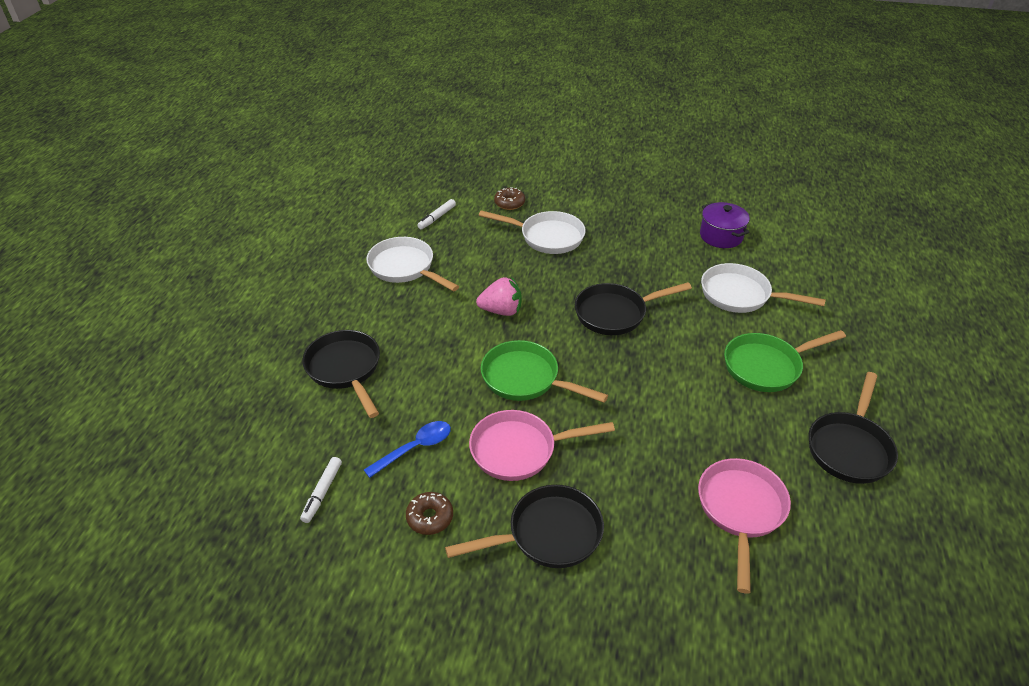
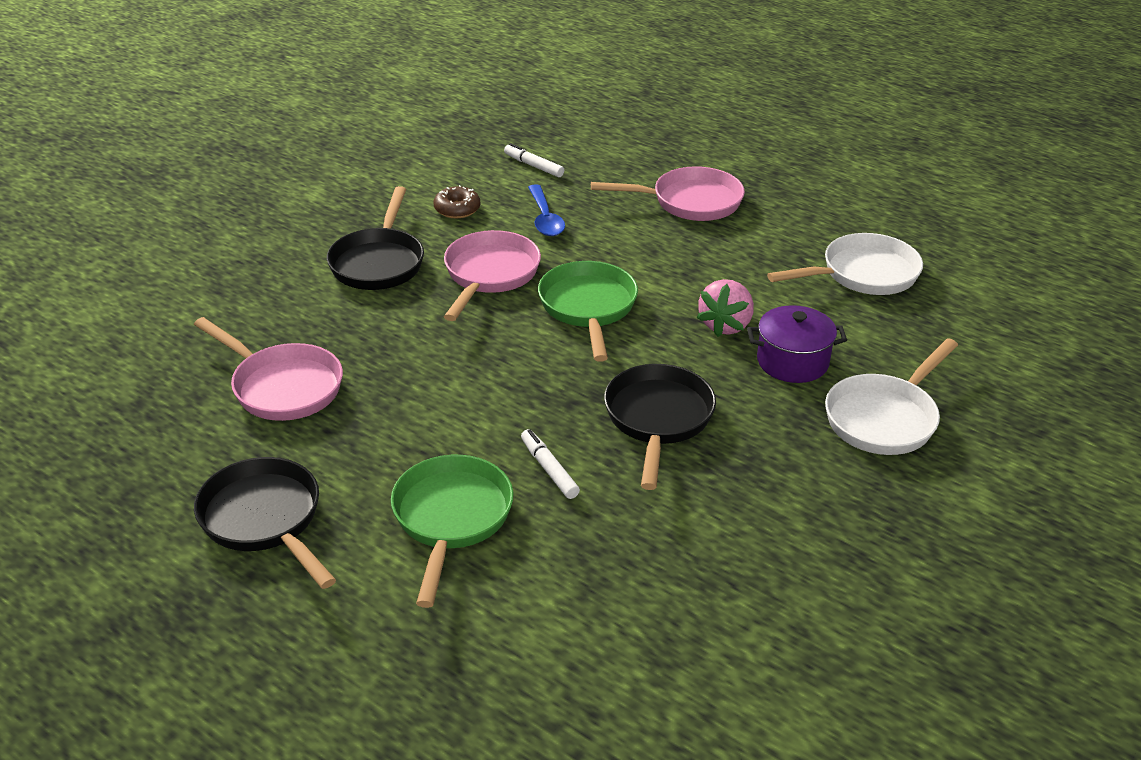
camera: 115 degrees right, 5 degrees down
(345, 369) = (689, 202): black pan -> pink pan
(437, 218) = (984, 327): white marker -> white marker (549, 469)
(509, 203) = (1005, 409): brown donut -> none
(525, 379) = (588, 308): green pan -> green pan turned 60 degrees counterclockwise
(721, 236) = (793, 636): purple pot -> purple pot (792, 362)
(740, 295) = (615, 573): white pan -> none

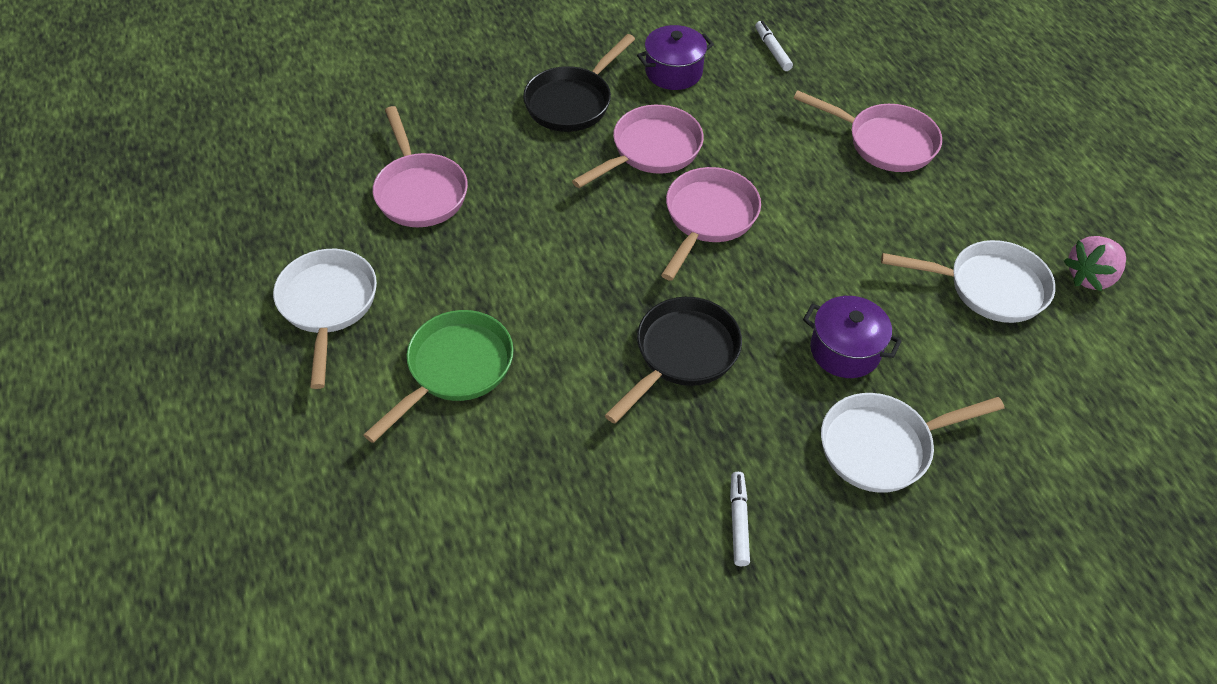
camera: 30 degrees right, 15 degrees up
(265, 520) = (328, 305): black pan -> white pan
(457, 209) = (673, 72): brown donut -> purple pot
(545, 218) = (741, 110): blue spoon -> none
(549, 469) = (560, 360): white marker -> white marker (738, 522)
(588, 308) = (708, 218): green pan -> pink pan
(725, 325) = (814, 286): pink strawberry -> pink strawberry (1090, 277)

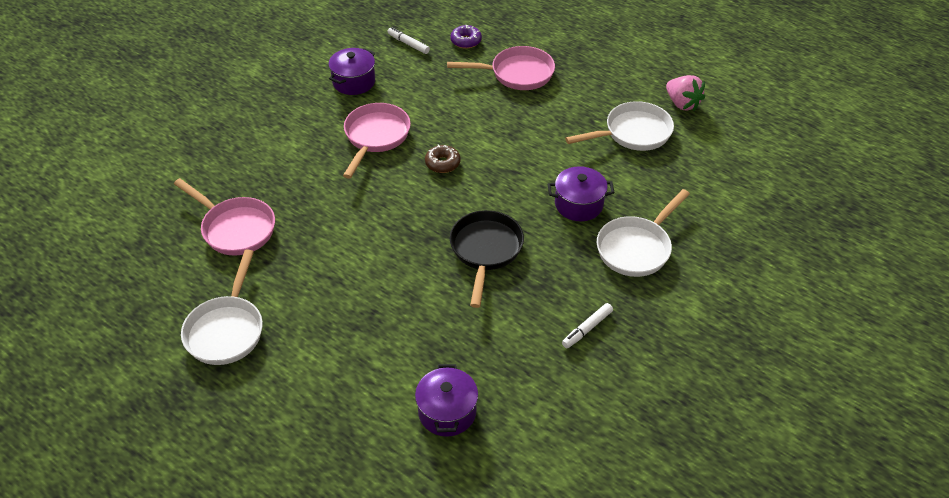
camera: 30 degrees left, 5 degrees down
(328, 305) = (226, 329): white pan -> white pan turned 135 degrees counterclockwise
(455, 369) = (347, 327): green pan -> none
(492, 535) = (447, 412): none -> purple pot
(572, 102) = (299, 127): black pan -> none
(708, 218) = (442, 163): pink pan -> brown donut
(738, 522) = (587, 329): white marker -> white marker turned 105 degrees counterclockwise
(847, 74) = (466, 41): none -> purple donut
(1090, 277) = (682, 104): pink strawberry -> pink strawberry turned 60 degrees counterclockwise

